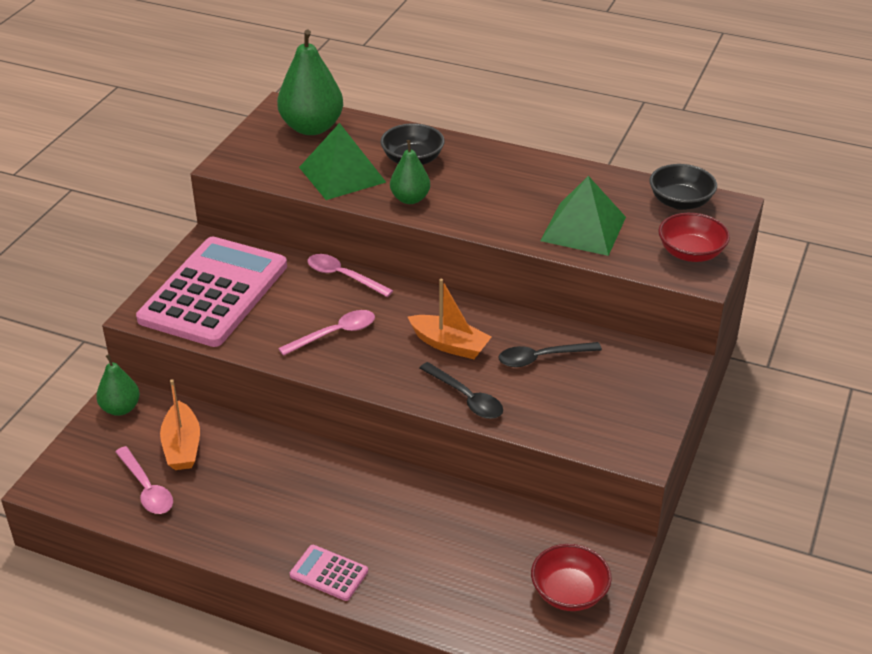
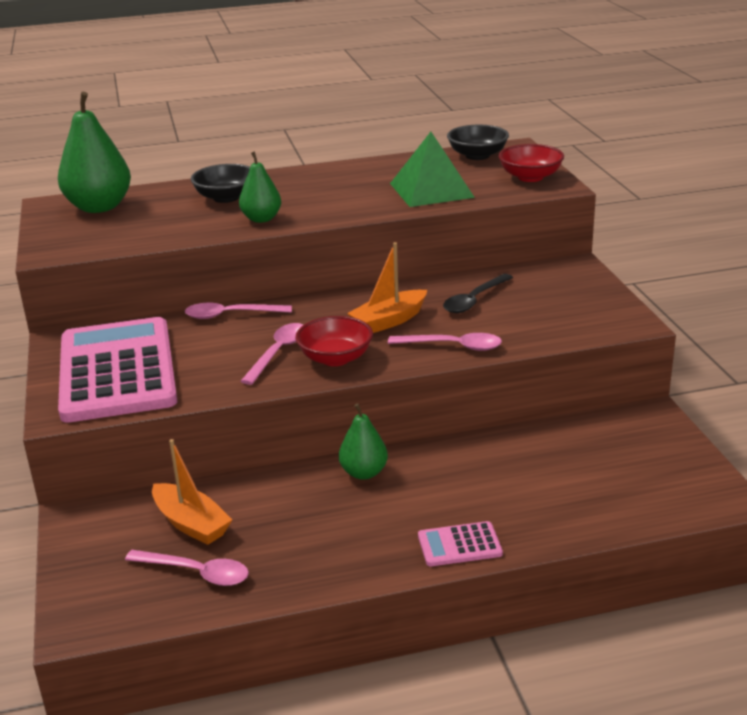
camera: 35 degrees left, 10 degrees down
(120, 408) = (85, 525): green pear -> green pear (364, 473)
(342, 174) = (175, 224): green pyramid -> none
(449, 345) = (389, 321): orange boat -> orange boat turned 150 degrees clockwise
(466, 398) = (452, 346): black spoon -> pink spoon
(569, 592) = (662, 458): red bowl -> red bowl (335, 358)

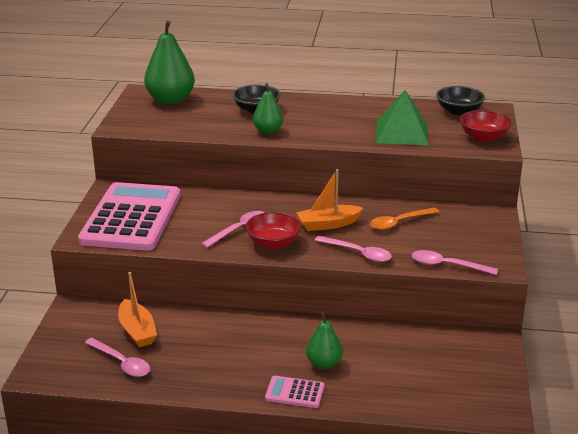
camera: 20 degrees right, 0 degrees up
(231, 315) = (227, 195): pink spoon -> pink spoon (447, 265)
(364, 473) = (265, 327): green pear -> green pear (324, 363)
(474, 300) = (399, 222): black spoon -> orange spoon

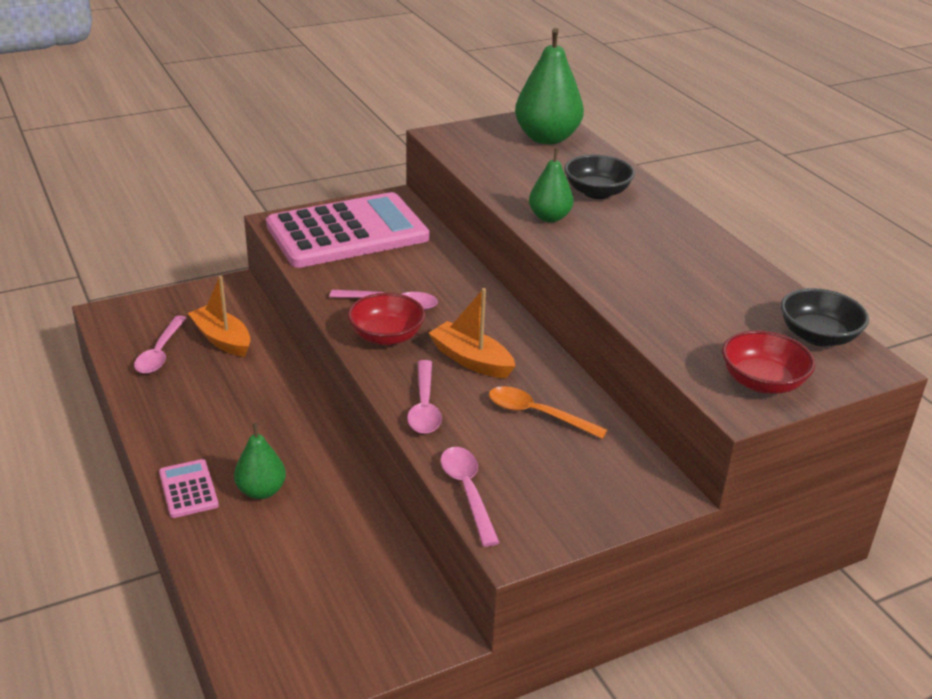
camera: 55 degrees right, 5 degrees up
(137, 331) = (222, 339): orange boat -> orange boat turned 105 degrees clockwise
(402, 133) = (677, 310): green pyramid -> none

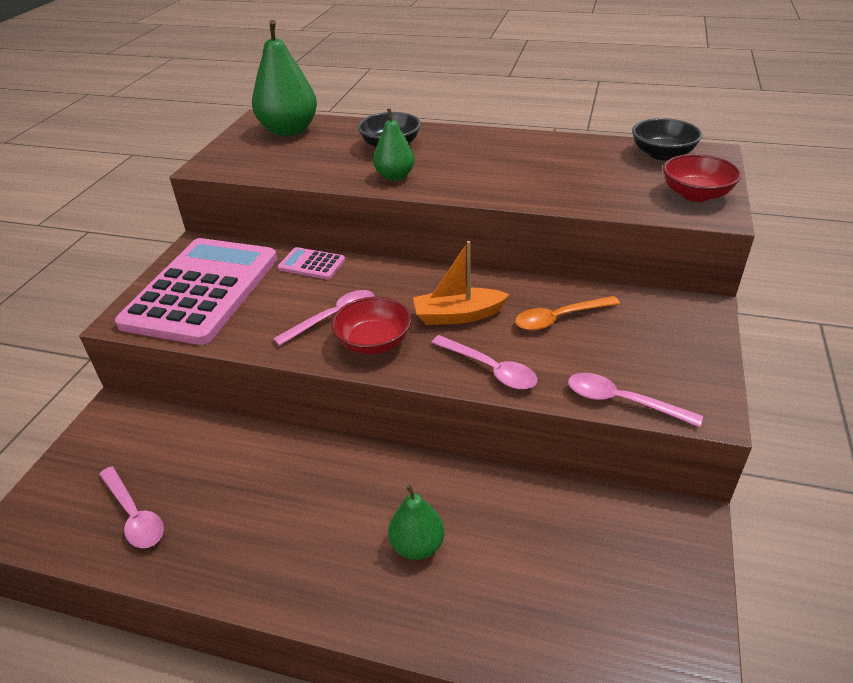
camera: 45 degrees left, 5 degrees up
(188, 489) = (360, 602): pink calculator -> pink calculator (311, 264)
(222, 339) = (177, 458): orange boat -> none

